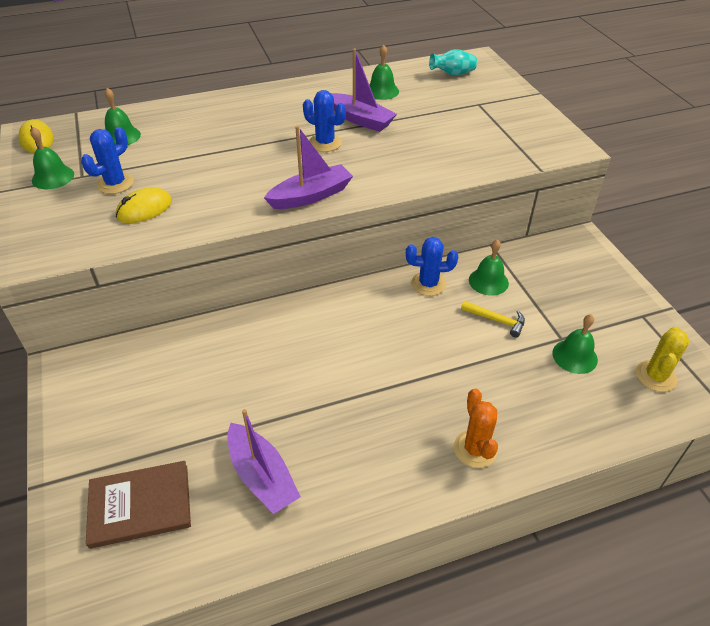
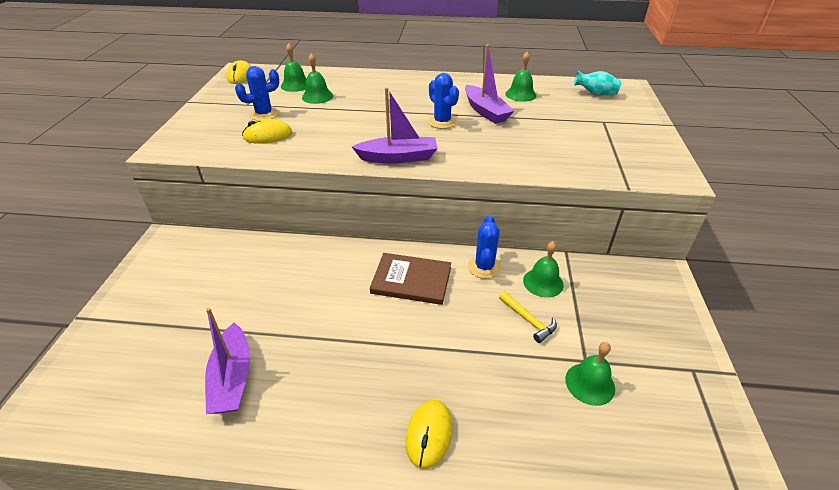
camera: 25 degrees right, 5 degrees down
(53, 177) = (228, 100): green bell -> green bell (317, 96)
(140, 505) = (131, 363): brown book -> brown book (411, 280)
(428, 284) = (484, 267): blue cactus -> blue cactus turned 75 degrees clockwise
(475, 449) = (429, 434): orange cactus -> yellow mouse
(655, 376) = (673, 440): yellow cactus -> none

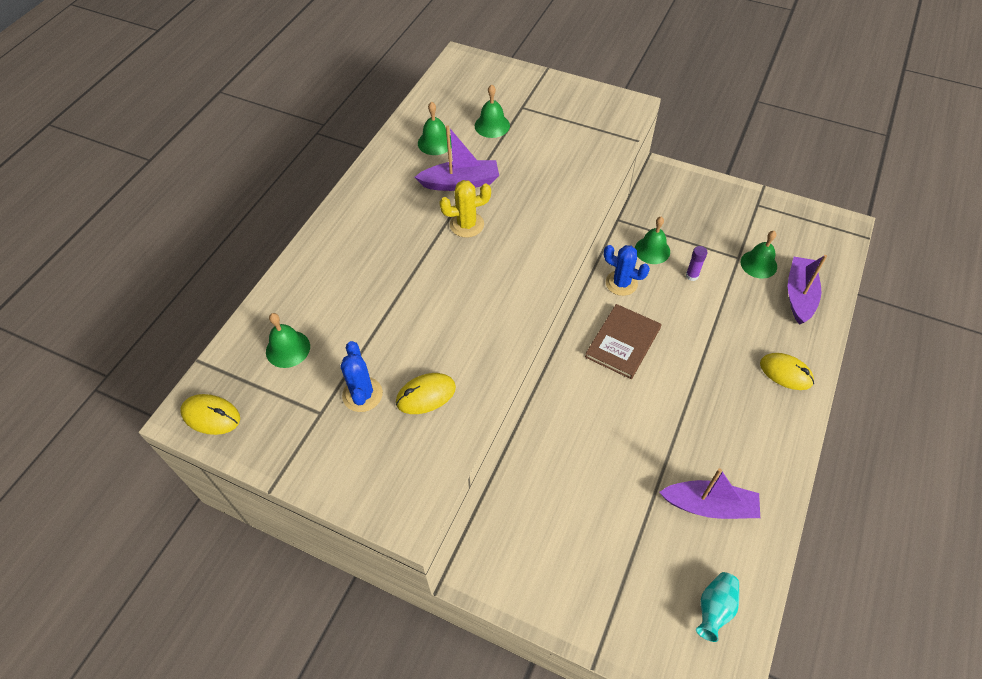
camera: 70 degrees left, 15 degrees up
(268, 136) = (426, 395): yellow mouse -> yellow mouse turned 60 degrees clockwise
(317, 96) = (339, 329): green bell -> green bell (492, 125)
(398, 157) = (527, 280): purple boat -> purple boat (799, 295)
(442, 122) = (467, 225): blue cactus -> yellow cactus
(528, 320) = (692, 276): yellow hammer -> purple glue stick
(595, 94) = (464, 88): turquoise vase -> turquoise vase (714, 608)

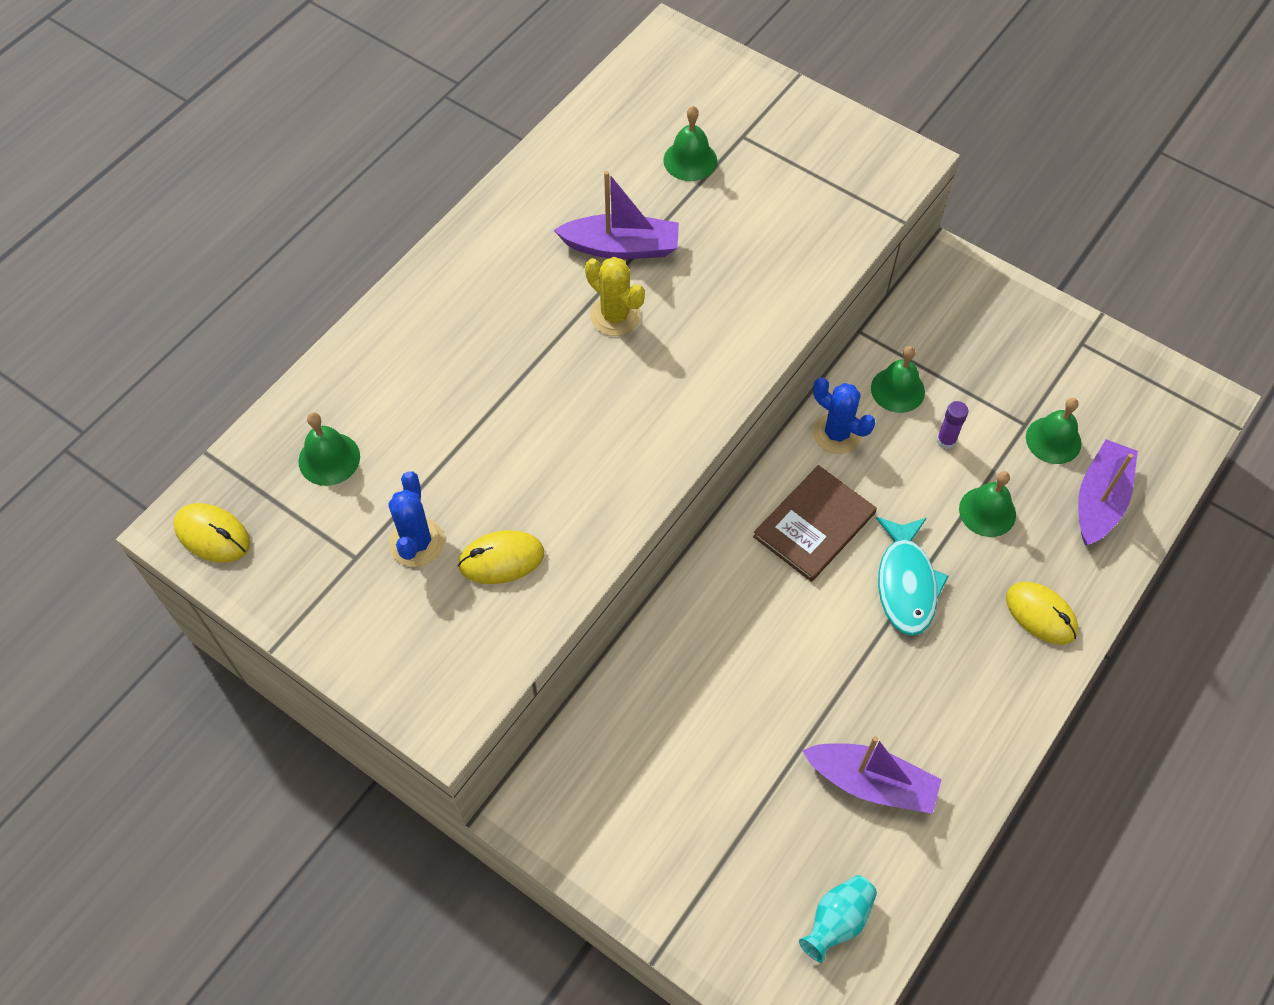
camera: 10 degrees right, 5 degrees up
(435, 142) = (599, 175): green bell -> green bell (987, 511)
(467, 225) = (615, 316): yellow cactus -> yellow cactus turned 45 degrees clockwise
(693, 369) = (906, 583): none -> turquoise fish

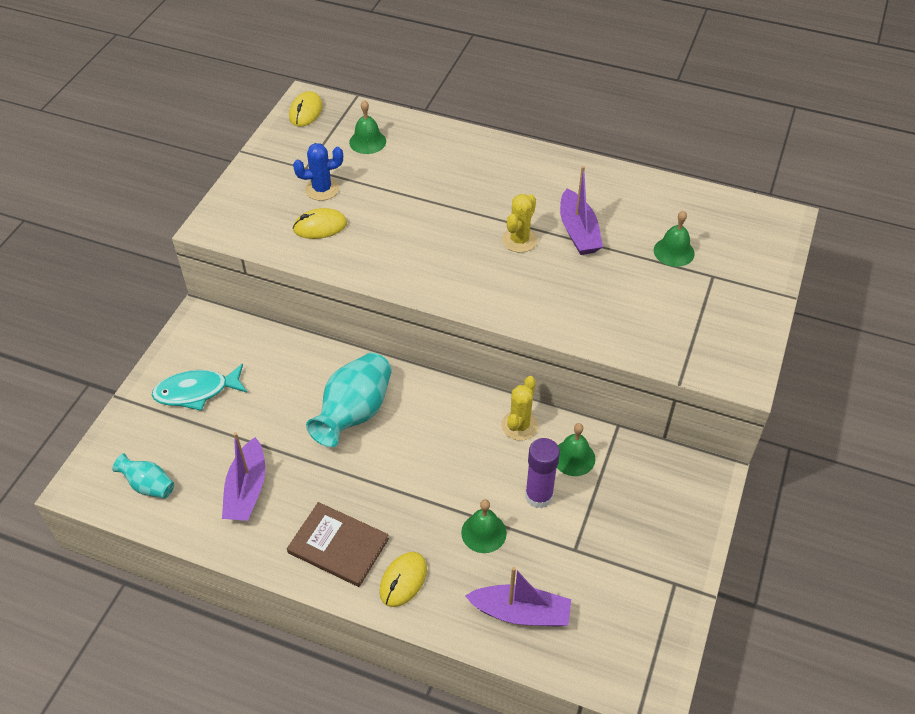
camera: 75 degrees right, 10 degrees down
(501, 559) = (320, 227): yellow mouse -> yellow mouse turned 75 degrees counterclockwise
(770, 621) = (354, 413): none -> turquoise vase
(814, 525) = (437, 425): brown book -> brown book (338, 546)
(837, 433) = (519, 425): blue cactus -> yellow cactus
(906, 583) = (406, 488): turquoise fish -> turquoise fish (196, 391)
(946, 440) = (539, 496): purple glue stick -> purple glue stick, size x1.79
(1053, 440) = (567, 572): green bell -> none

